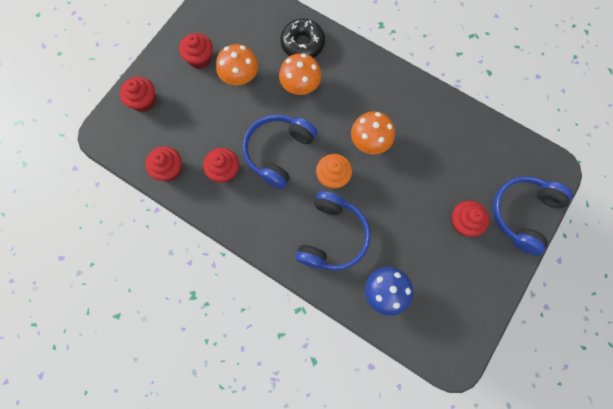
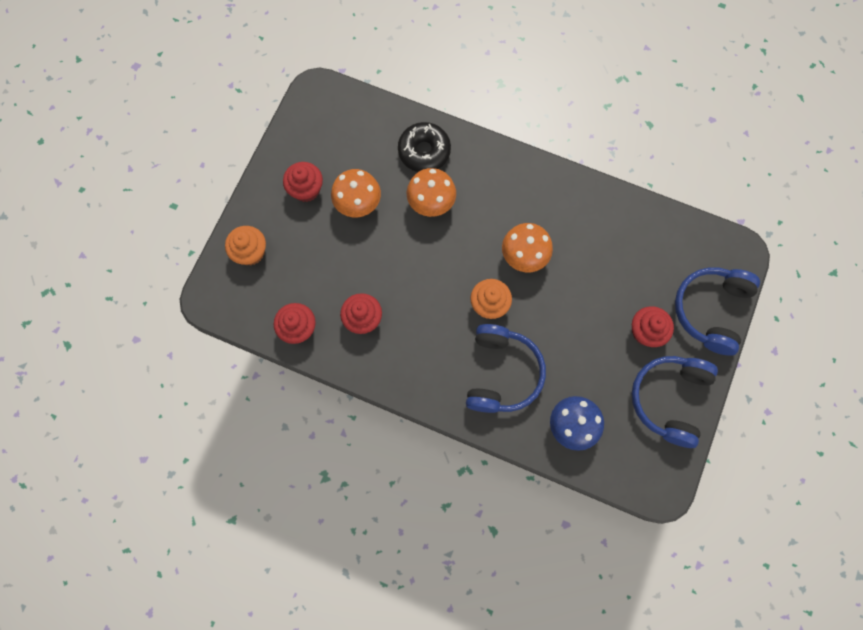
camera: 10 degrees left, 0 degrees up
(144, 101) = (250, 252): red cupcake -> orange cupcake
(278, 152) = (421, 286): blue headphones -> blue headphones (669, 399)

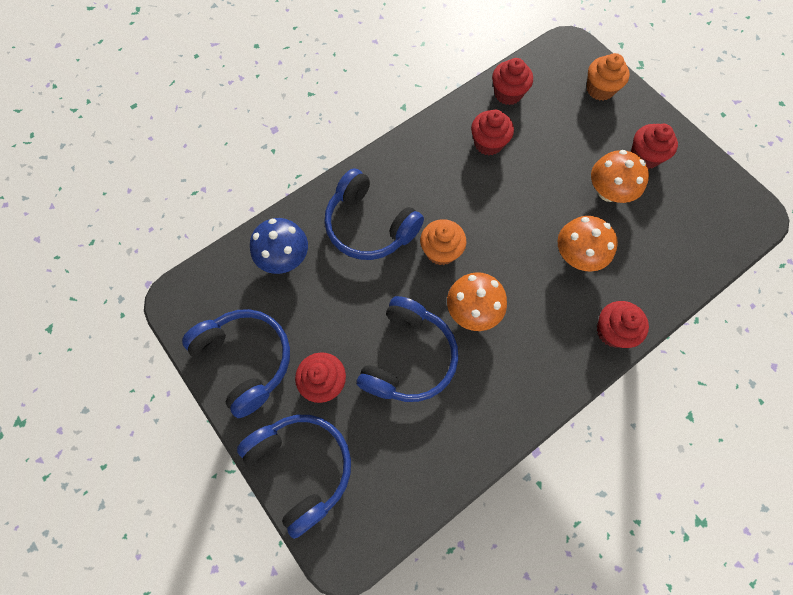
camera: 120 degrees right, 5 degrees down
(424, 151) = (640, 278): black donut -> none
(479, 154) = (612, 331): none -> red cupcake
(589, 282) = (408, 357): none -> blue headphones

